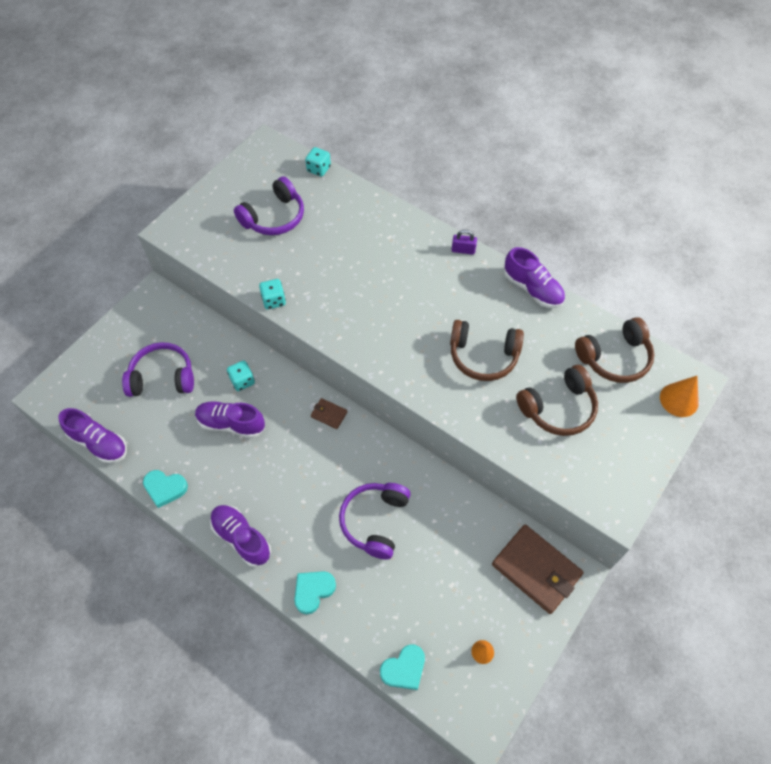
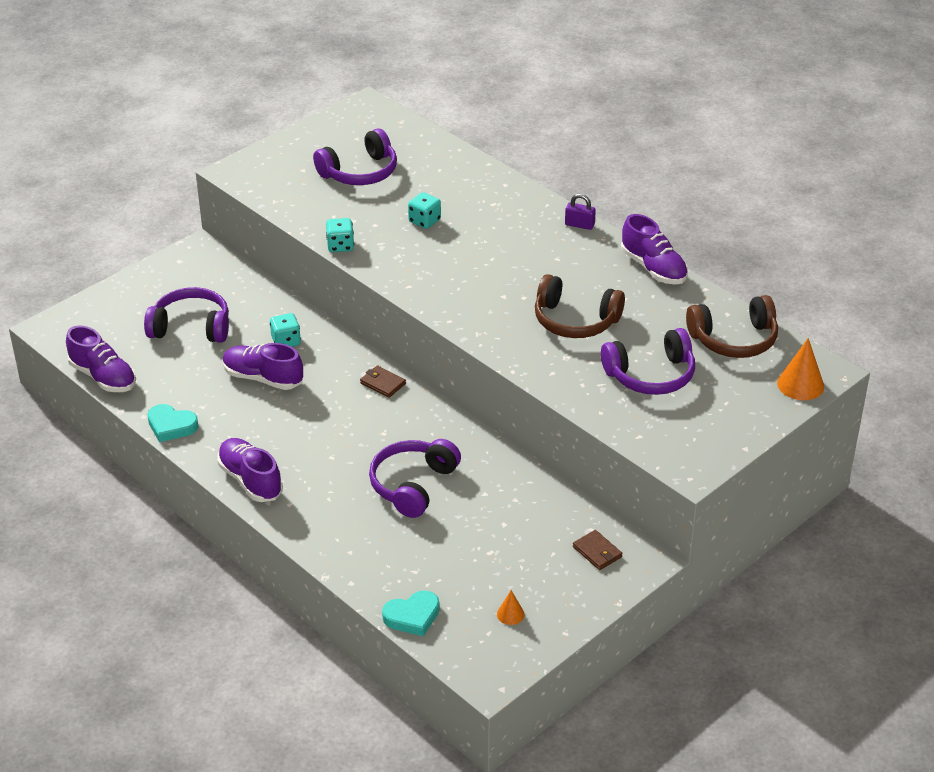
camera: 10 degrees right, 20 degrees down
(313, 591) = (323, 536): turquoise heart -> none
(318, 169) = (425, 134): turquoise dice -> turquoise dice (424, 221)
(536, 570) = (597, 552): brown wallet -> brown wallet, size x0.46
(558, 408) = (651, 375): brown headphones -> purple headphones

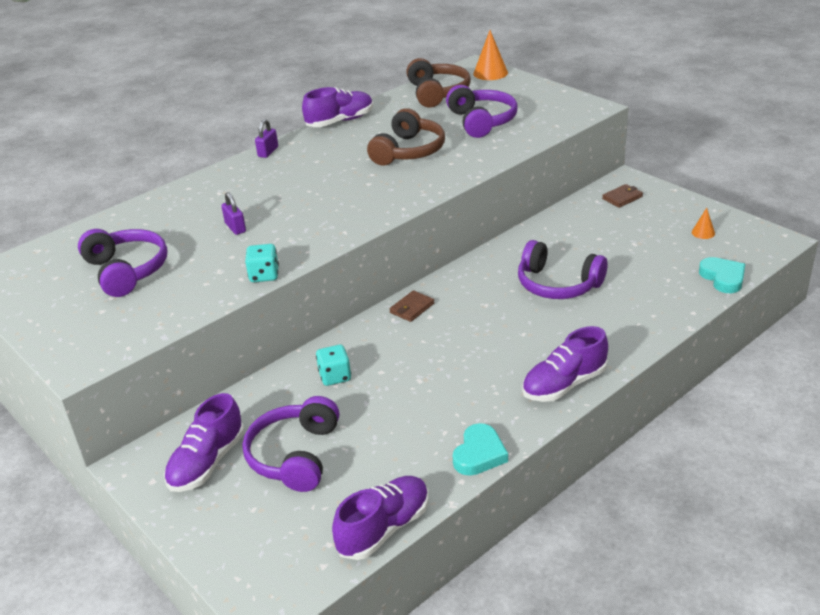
camera: 85 degrees left, 5 degrees down
(263, 378) = (398, 388): purple shoe -> purple shoe (207, 462)
(424, 221) = (235, 227): turquoise dice -> purple padlock

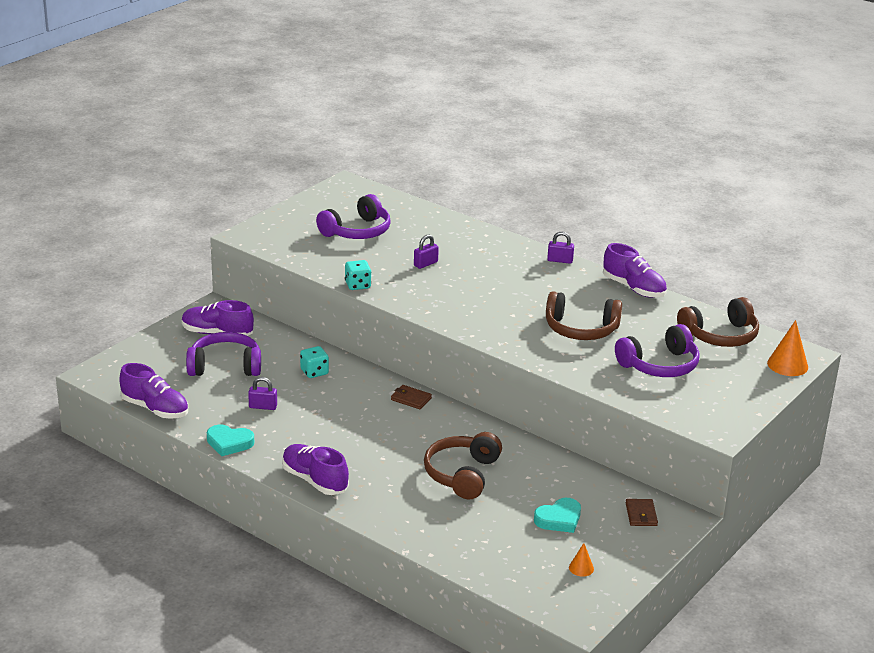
camera: 75 degrees right, 5 degrees down
(402, 422) = (263, 406): none -> purple padlock
(557, 284) = (462, 474): purple headphones -> brown headphones
(622, 198) = (641, 514): brown wallet -> brown wallet turned 45 degrees clockwise
(723, 278) = (494, 576): turquoise heart -> turquoise heart (559, 519)

